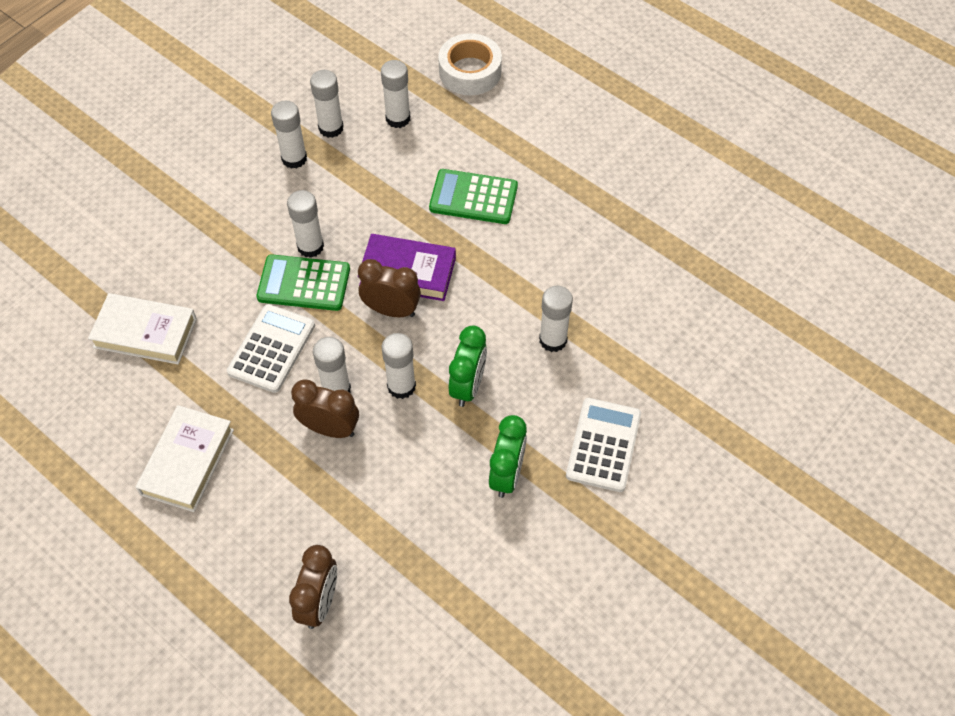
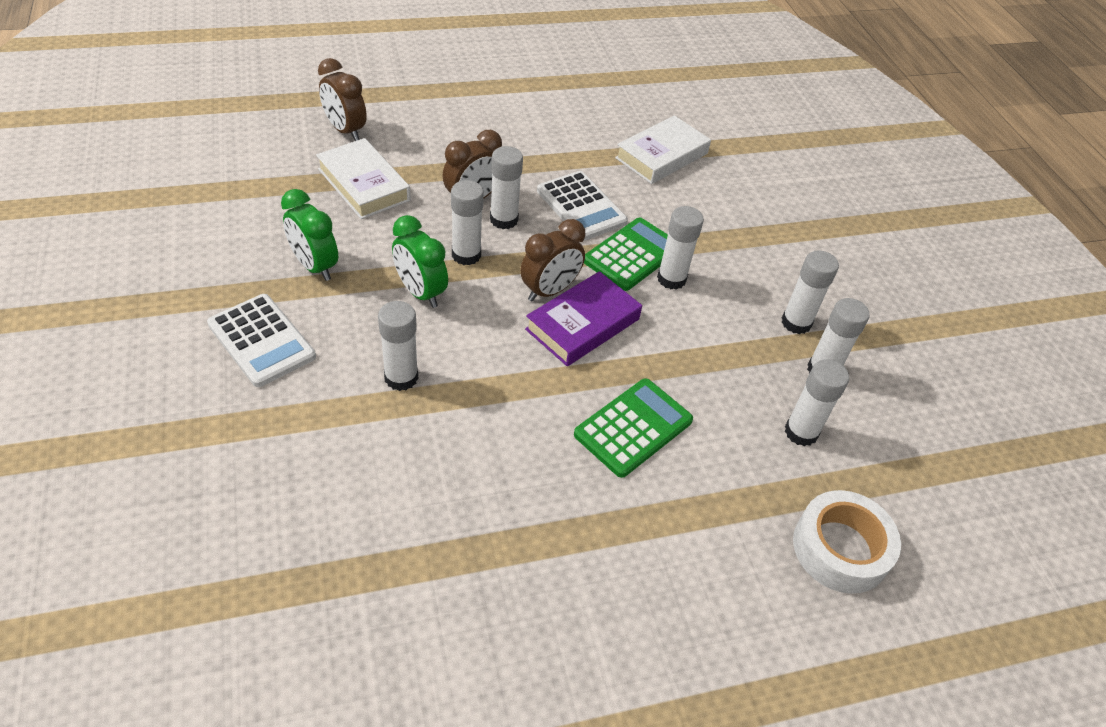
camera: 120 degrees right, 10 degrees down
(187, 462) = (523, 127): white book -> white book (363, 185)

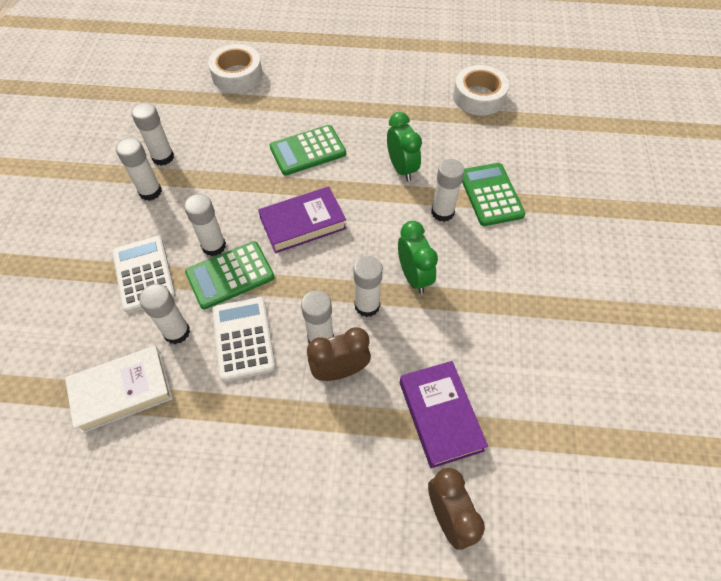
camera: 155 degrees left, 10 degrees up
(262, 340) = (536, 261): white calculator -> white calculator (144, 274)
(314, 266) = (495, 321): green clock -> green clock (402, 168)
(332, 419) = (490, 195): none -> green calculator
(363, 185) = (440, 415): white book -> purple book
(374, 622) = (478, 97): none -> white tape
(550, 291) = (314, 256): brown clock -> none
(801, 432) = (209, 127): white glue stick -> white glue stick (177, 332)

